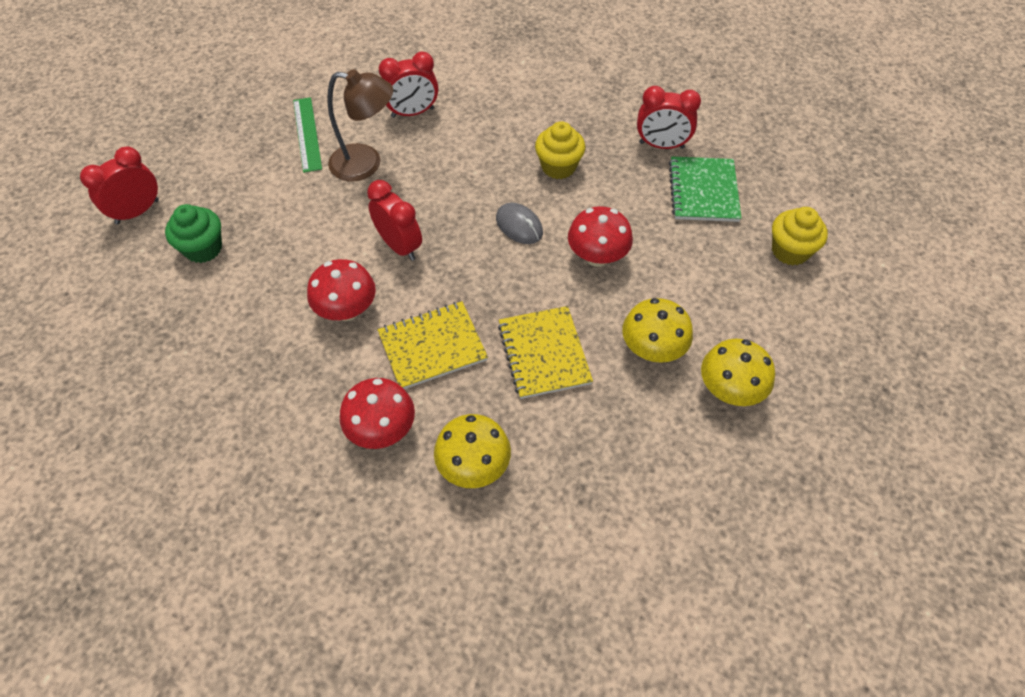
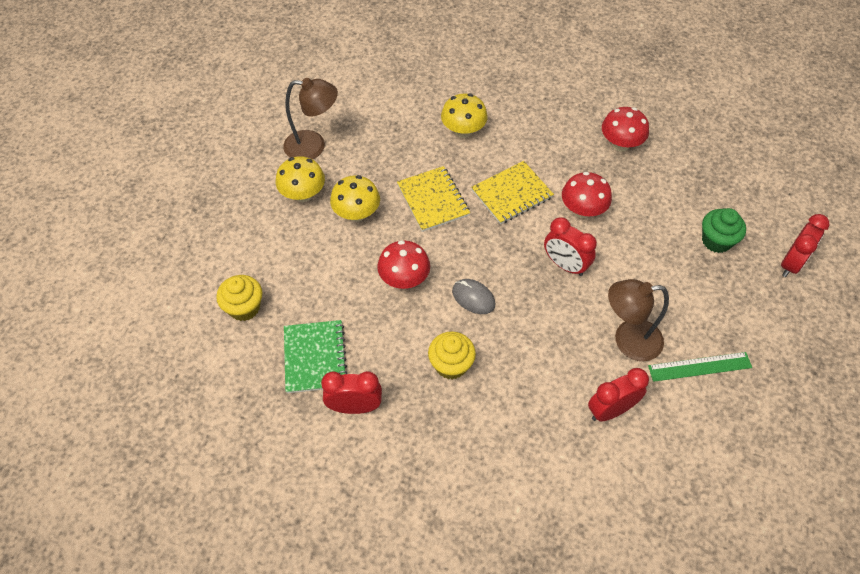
camera: 170 degrees right, 0 degrees up
(307, 134) = (699, 366): green ruler -> green ruler turned 75 degrees counterclockwise
(382, 430) = (526, 142): red mushroom -> red mushroom (620, 144)
(718, 474) = (313, 146): none -> brown lamp

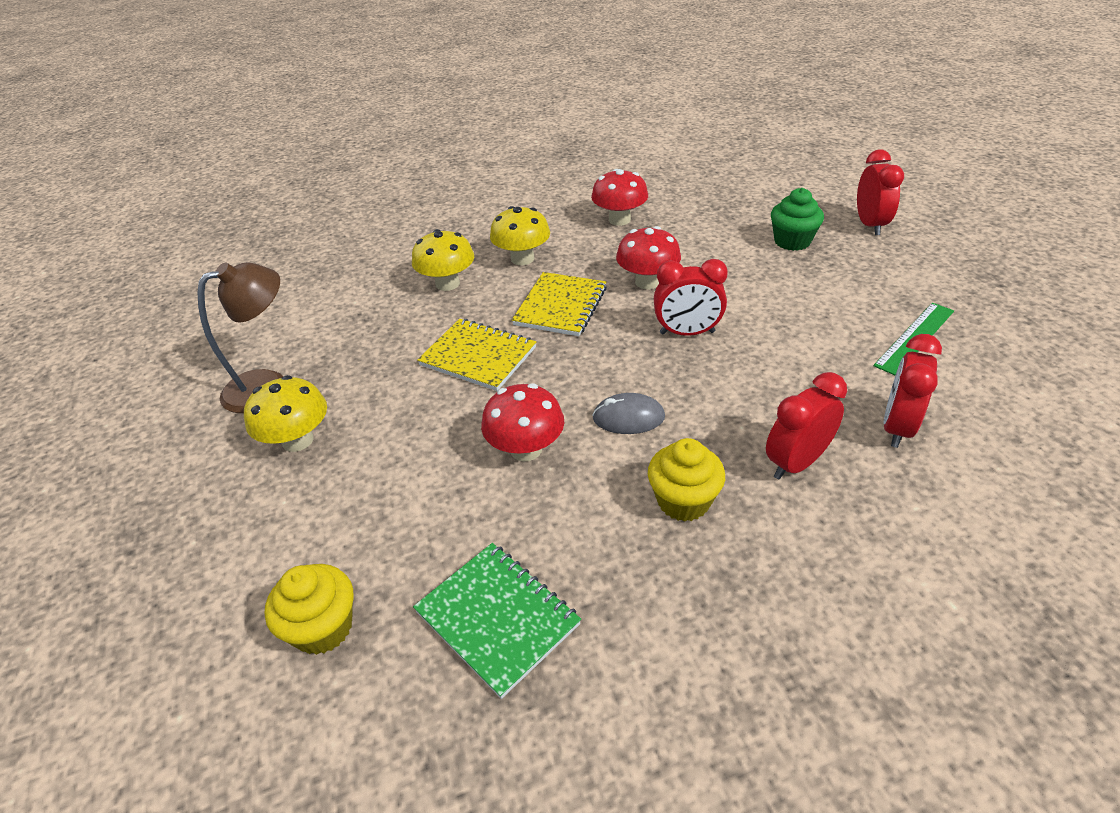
camera: 35 degrees left, 15 degrees down
(354, 407) = (619, 641): red clock -> red clock (796, 463)
(356, 213) = (394, 419): yellow mushroom -> yellow mushroom (522, 259)
(628, 340) = (827, 357): brown lamp -> none

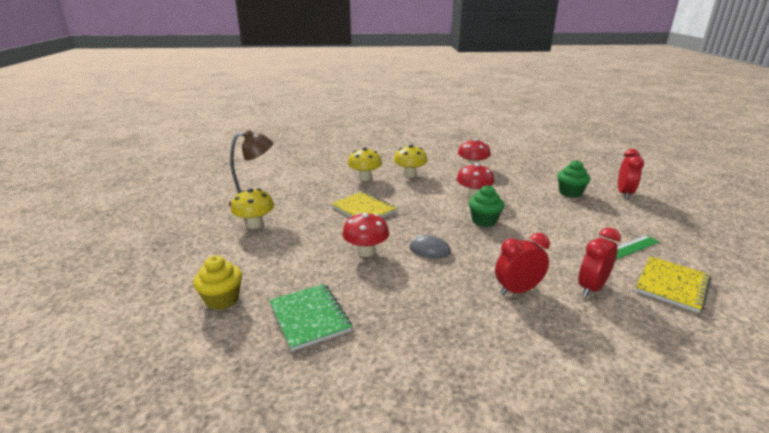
camera: 15 degrees right, 15 degrees down
(560, 306) = (419, 197): yellow notebook -> yellow notebook (671, 285)
(683, 501) = (440, 292): yellow cupcake -> none
(687, 333) = (484, 221): red clock -> green cupcake

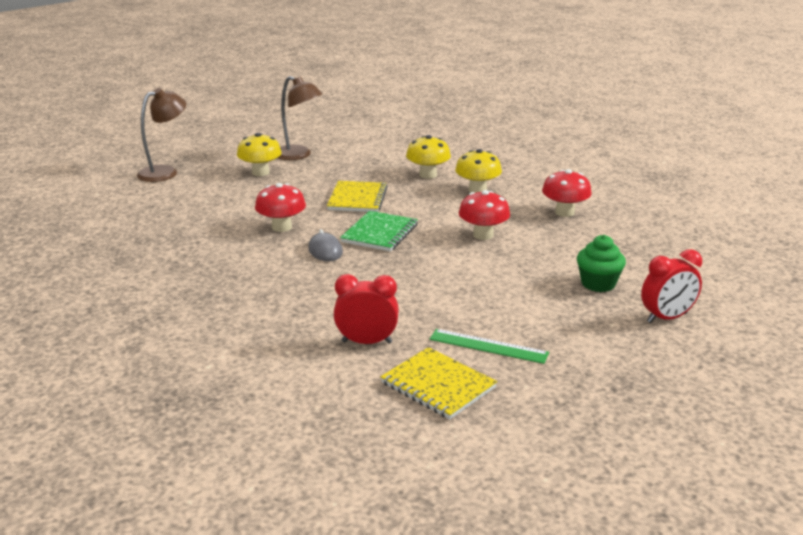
camera: 50 degrees right, 0 degrees up
(167, 262) = (165, 172): none -> brown lamp
(222, 299) = (146, 207): yellow cupcake -> none
(309, 317) = (161, 242): green notebook -> green notebook (379, 233)
(484, 221) = (429, 257): green cupcake -> none
(517, 290) = (310, 308): red clock -> none
(671, 285) = (438, 385): yellow notebook -> yellow notebook turned 45 degrees clockwise

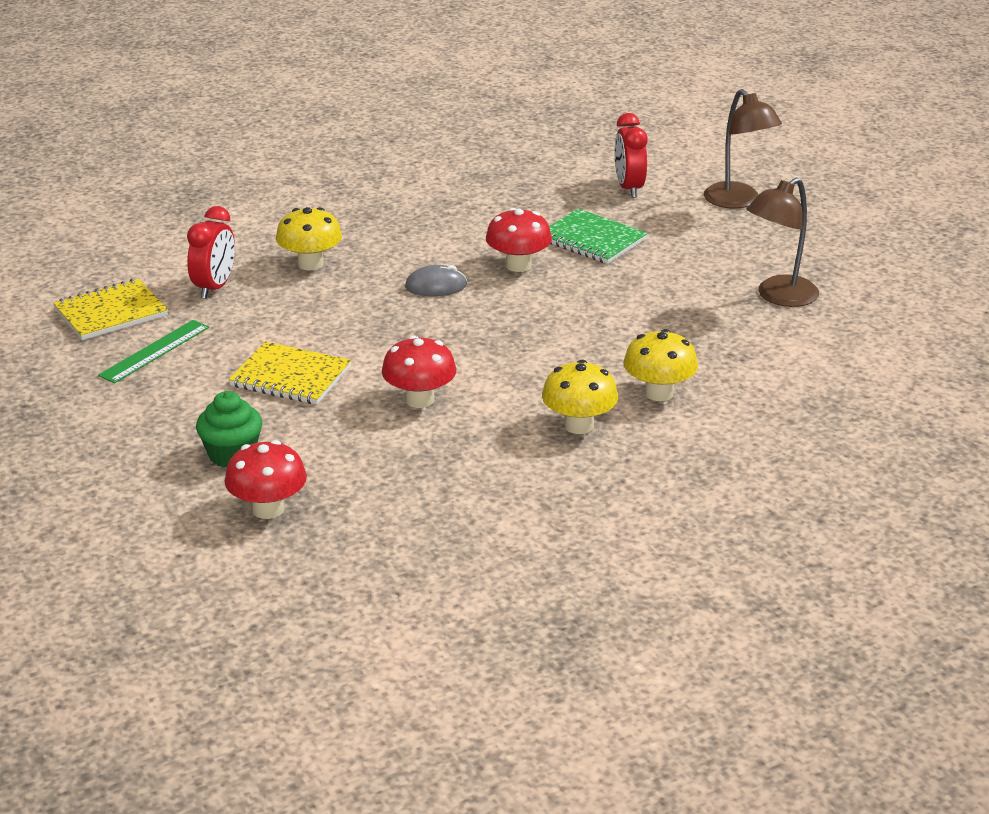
camera: 105 degrees right, 5 degrees up
(260, 172) = (714, 264): yellow mushroom -> yellow mushroom (310, 264)
(357, 199) = (587, 324): yellow notebook -> yellow notebook (290, 377)
(379, 233) = (465, 326): green notebook -> green notebook (592, 239)
(564, 212) = (459, 485): red mushroom -> red mushroom (268, 509)
(667, 318) = (119, 481): red clock -> red clock (629, 188)

